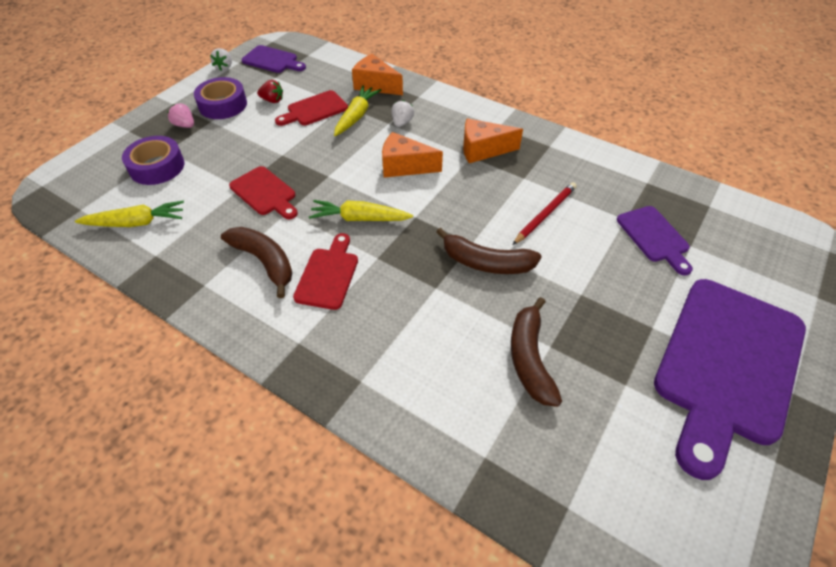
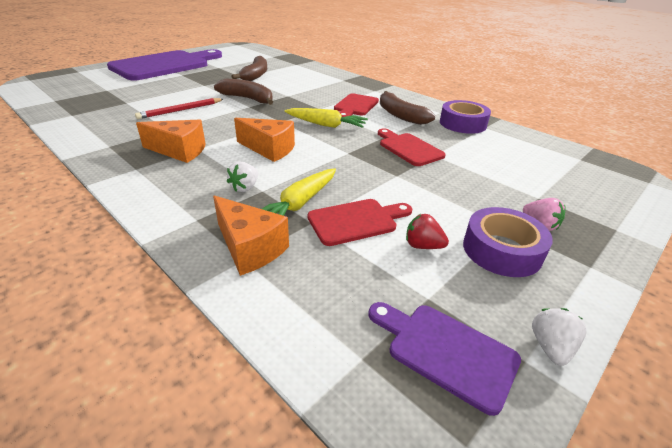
camera: 170 degrees left, 15 degrees down
(136, 223) = (517, 144): yellow carrot -> none
(157, 167) = (535, 182): purple tape -> purple tape (462, 124)
(654, 237) = (123, 94): purple cutting board -> none

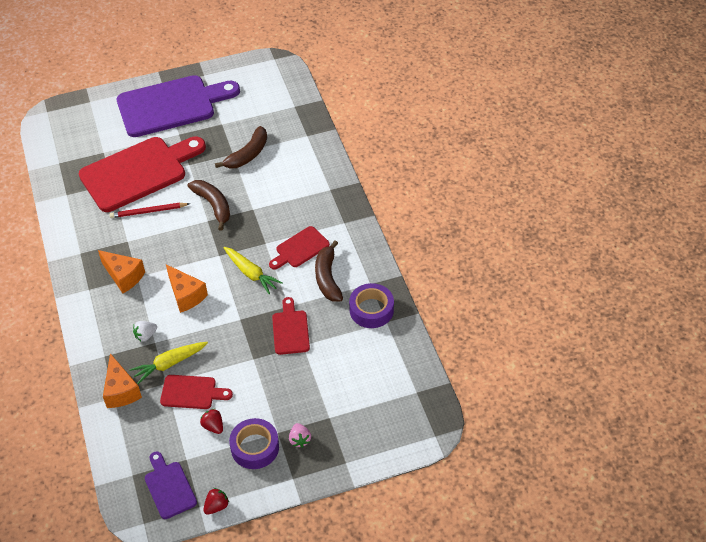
camera: 30 degrees right, 15 degrees up
(153, 94) = (138, 172): none -> red cutting board
(550, 347) = (216, 506): white strawberry -> red strawberry

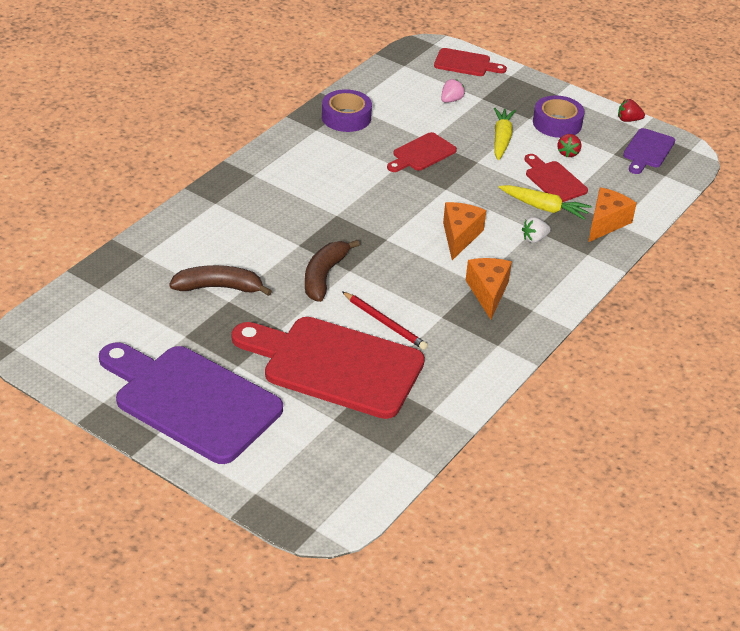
camera: 130 degrees left, 10 degrees down
(145, 335) = (534, 239): white strawberry -> white strawberry turned 135 degrees clockwise
(251, 273) = (385, 206): yellow carrot -> yellow carrot (501, 139)
(299, 440) = (521, 104): pink strawberry -> pink strawberry (451, 100)
(300, 248) = (319, 188): red cutting board -> red cutting board (465, 63)
(327, 278) = (337, 156): brown banana -> none

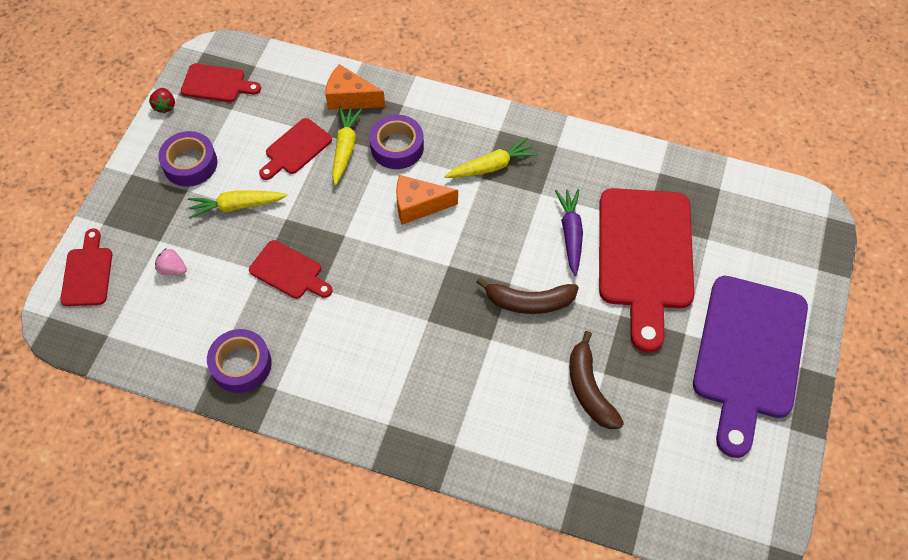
camera: 105 degrees left, 20 degrees up
(385, 323) = (570, 234): red pencil -> purple carrot
(488, 292) = (491, 166): orange cheese -> yellow carrot
(534, 239) = (397, 147): white strawberry -> purple tape
(568, 153) = (243, 145): red strawberry -> none
(647, 150) = (217, 84): purple cutting board -> red cutting board

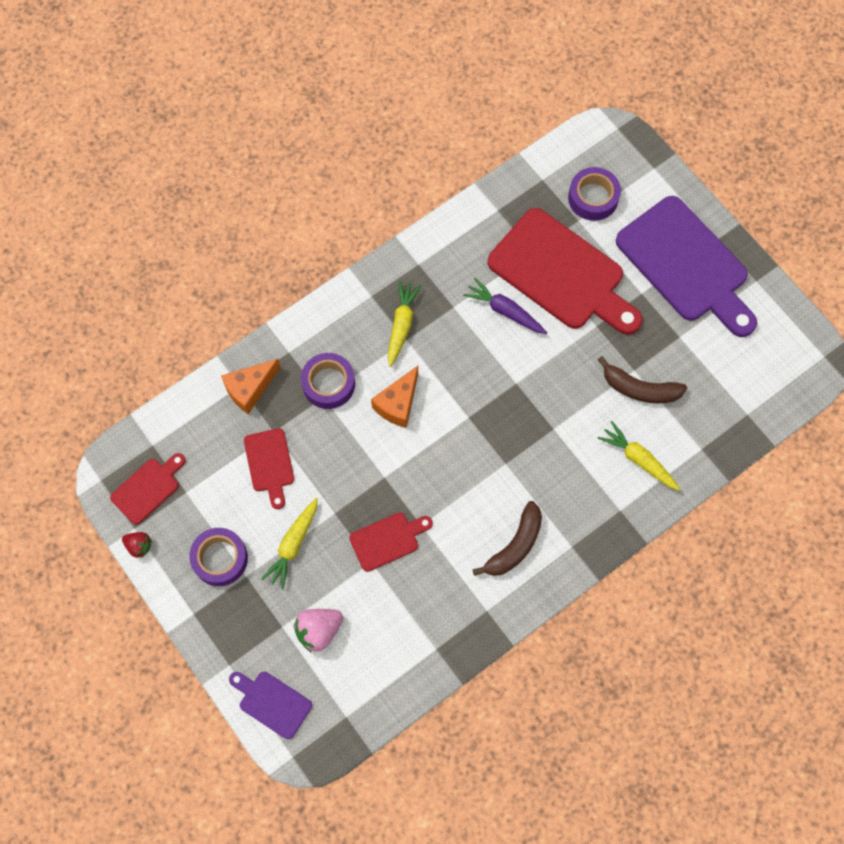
camera: 55 degrees left, 10 degrees up
(88, 273) = (272, 702): red cutting board -> purple cutting board
(173, 269) = (319, 630): pink strawberry -> pink strawberry, size x1.63
(241, 365) = (447, 625): purple tape -> purple tape (593, 198)
(345, 148) = (299, 425): yellow carrot -> yellow carrot (638, 459)
(529, 302) = (541, 380): brown banana -> brown banana (515, 545)

